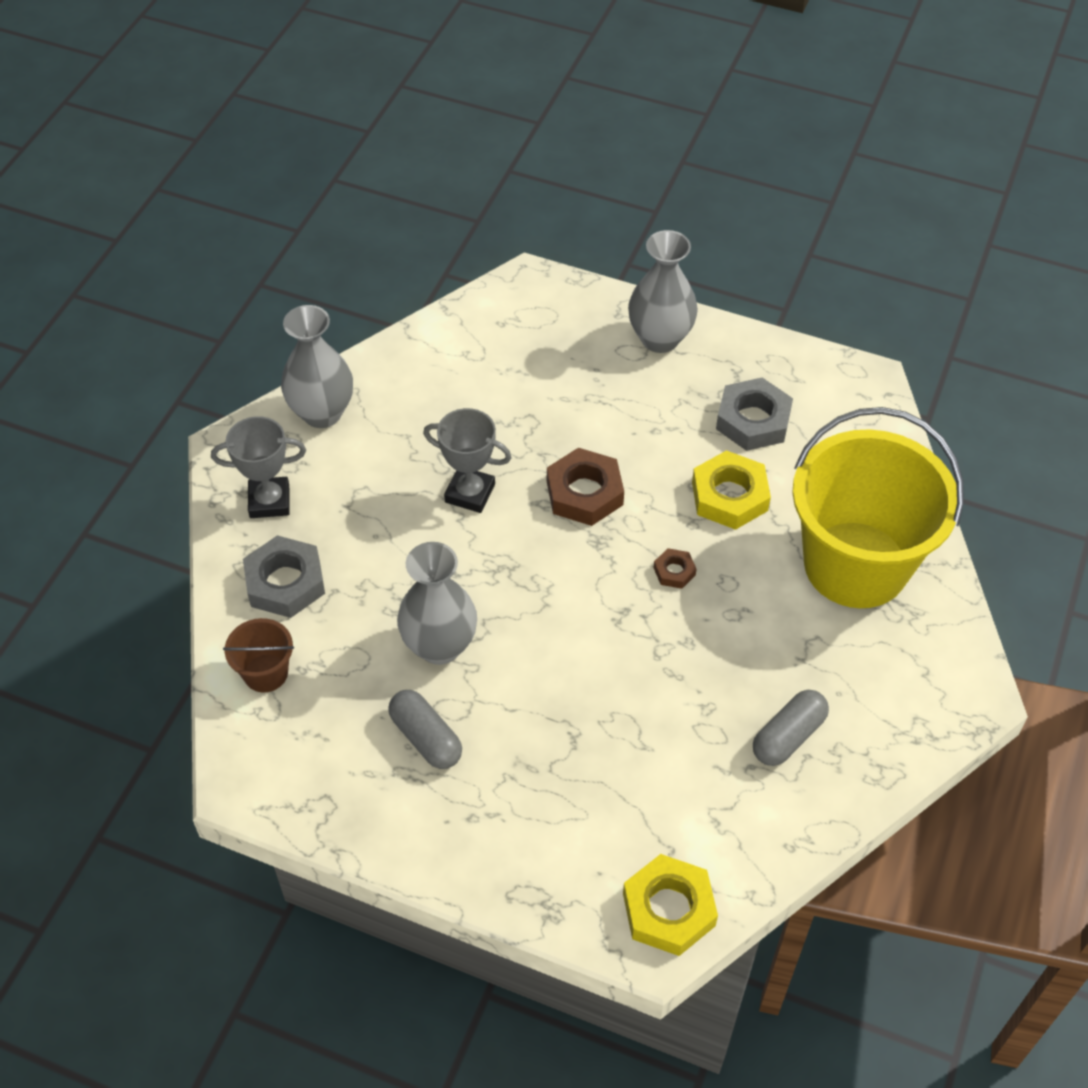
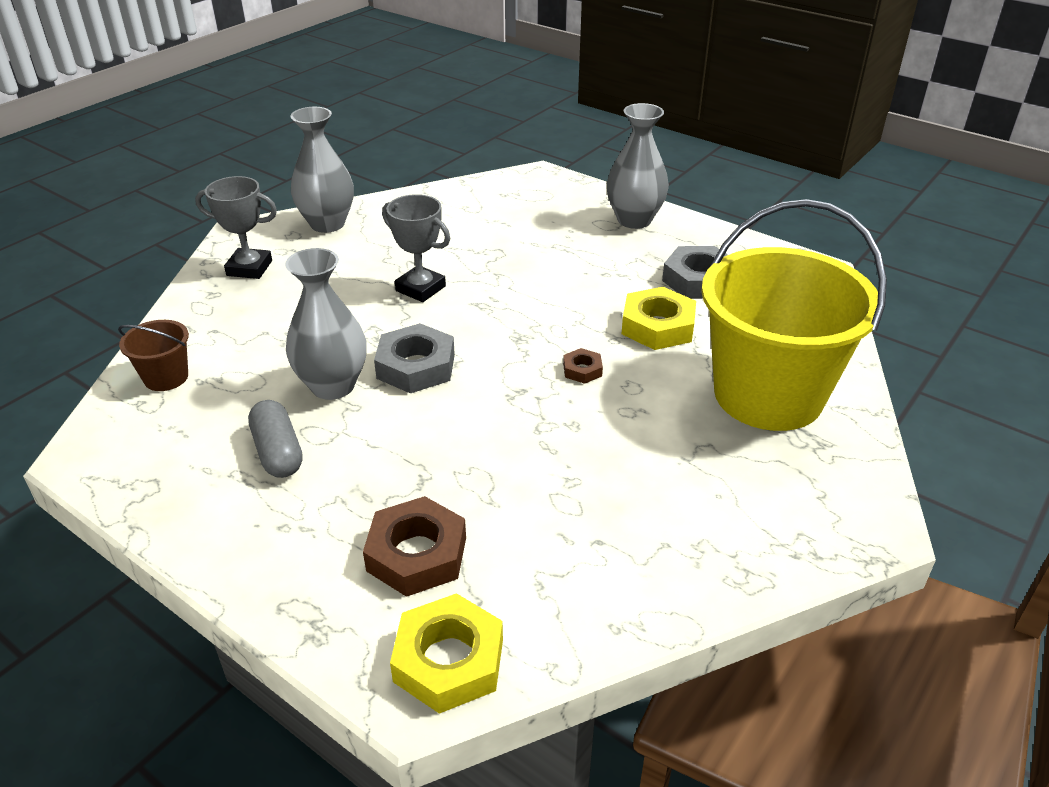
camera: 15 degrees right, 15 degrees down
(285, 582) = (226, 320): grey nut -> grey nut (416, 366)
(584, 493) = (522, 304): brown nut -> brown nut (416, 554)
(788, 736) = (650, 522): grey capsule -> none

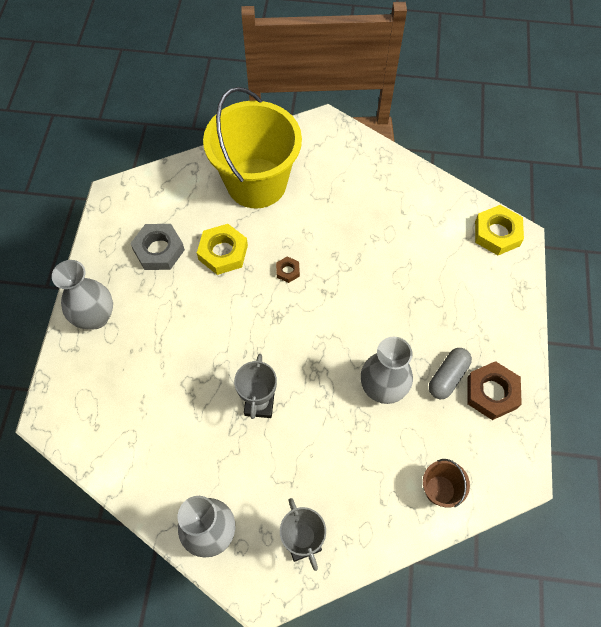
camera: 120 degrees left, 25 degrees up
(416, 366) = (338, 355): grey nut -> none
(416, 554) = (459, 274): brown nut -> brown nut (492, 393)

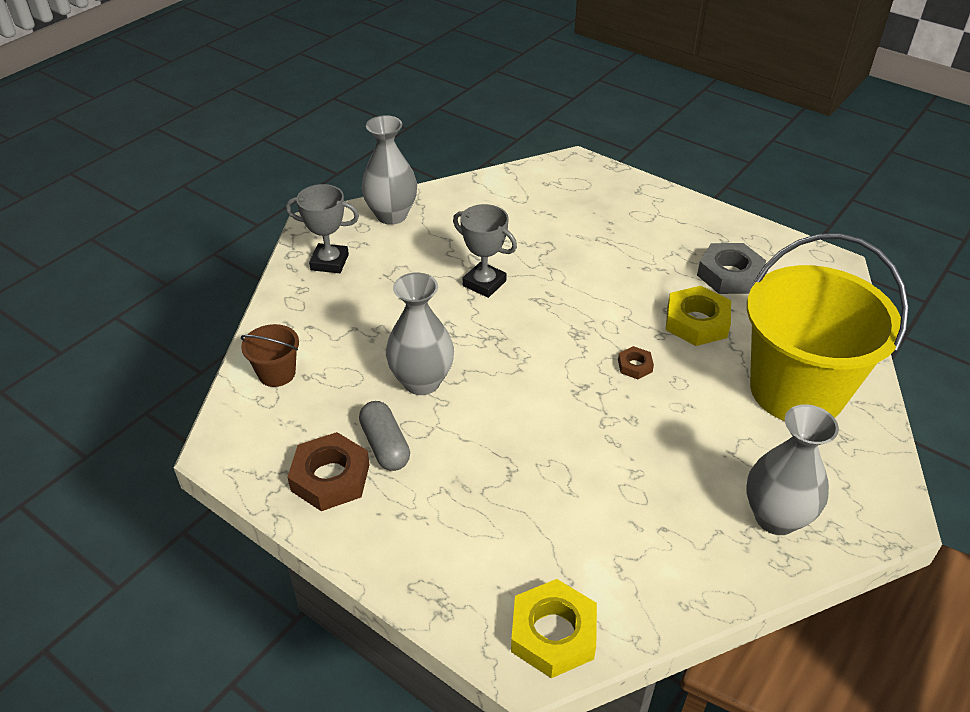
camera: 120 degrees right, 20 degrees down
(95, 317) = (667, 211): grey vase -> grey vase (776, 517)

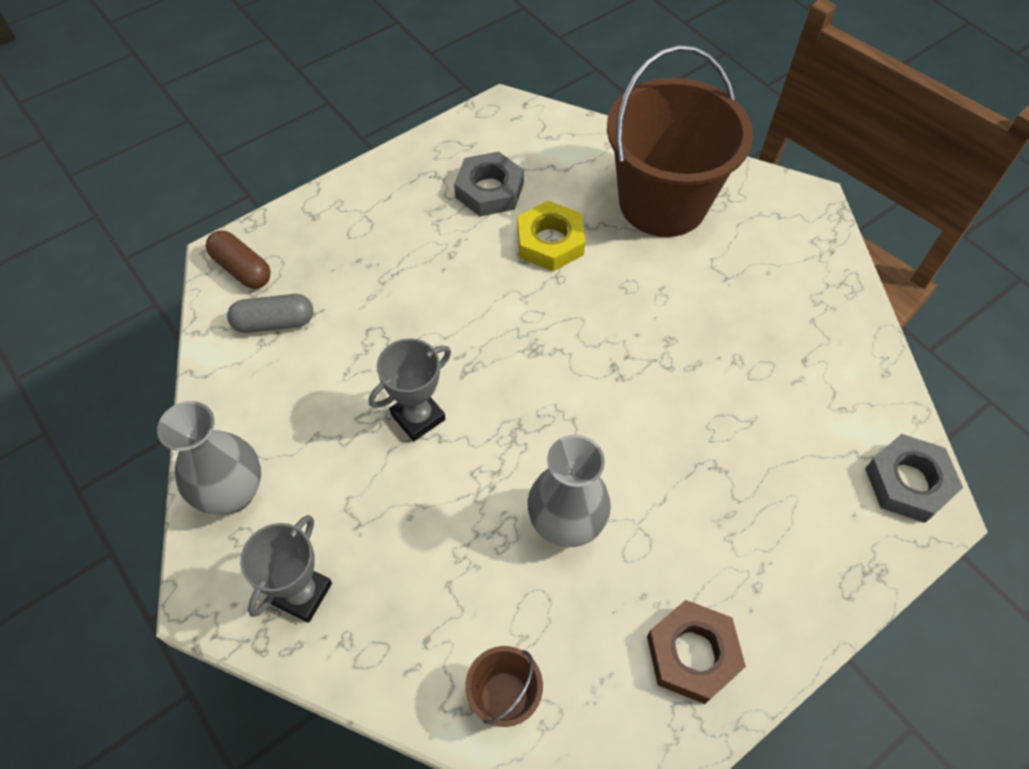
camera: 75 degrees left, 15 degrees up
(385, 446) = (656, 584): grey capsule -> grey capsule (274, 322)
(553, 633) = (908, 482): yellow nut -> grey nut
(569, 172) = (242, 269): none -> brown capsule
(635, 366) = (597, 314): brown nut -> none
(776, 517) = (803, 275): grey vase -> none
(796, 390) = (662, 203): yellow bucket -> brown bucket

